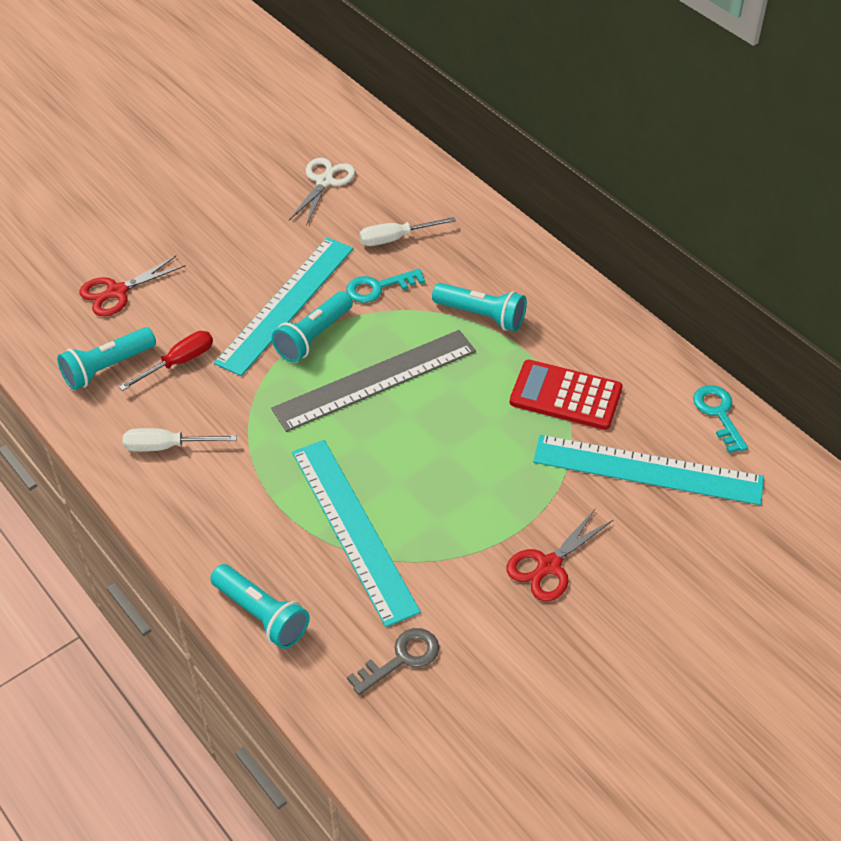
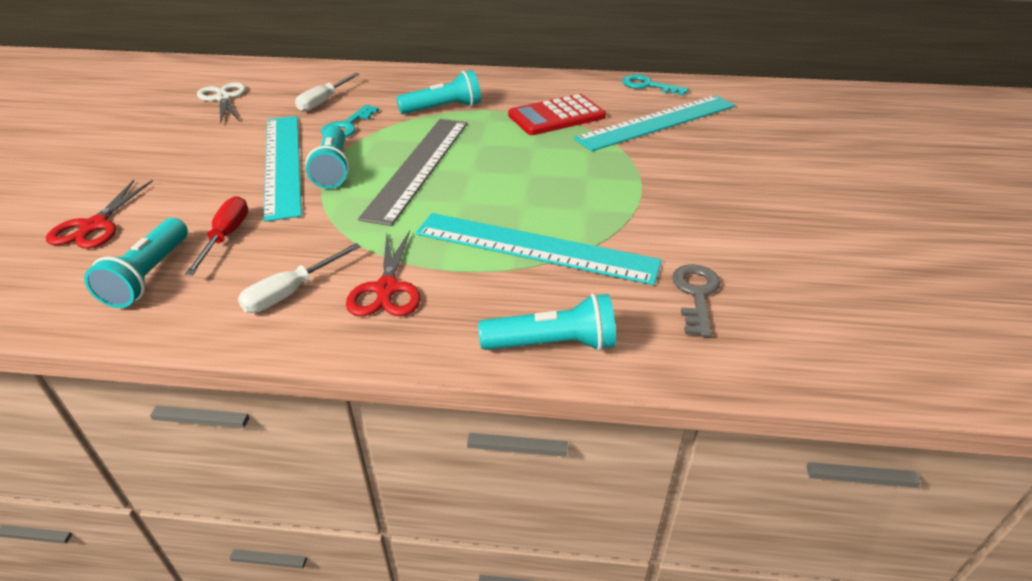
camera: 45 degrees left, 10 degrees down
(549, 565) = (688, 189): red scissors -> red scissors (387, 289)

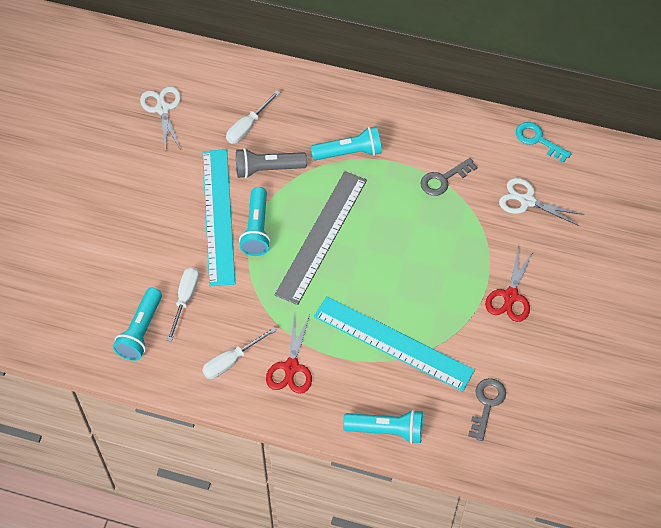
camera: 10 degrees right, 20 degrees up
(94, 226) = (95, 273): red scissors -> red scissors (510, 296)
(226, 237) = (185, 299): red screwdriver -> white screwdriver
(347, 126) = (267, 169): turquoise key -> grey flashlight
(556, 116) = (443, 179): red calculator -> grey key
(657, 122) = (527, 201): turquoise ruler -> white scissors

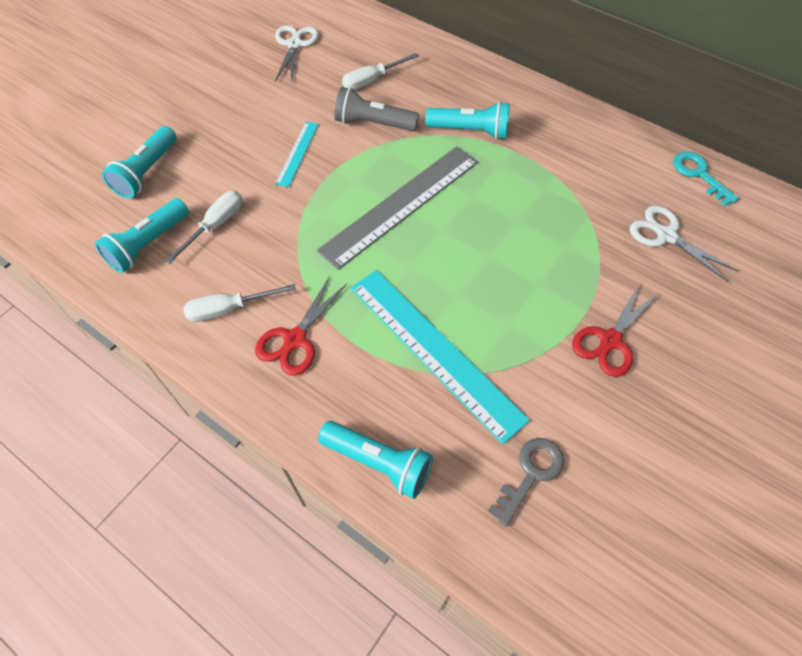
camera: 20 degrees right, 0 degrees up
(218, 216) = (297, 153): turquoise ruler -> turquoise ruler, size x0.48
(257, 229) = (332, 177): turquoise flashlight -> turquoise flashlight (147, 172)
(443, 179) = (569, 185): grey key -> none

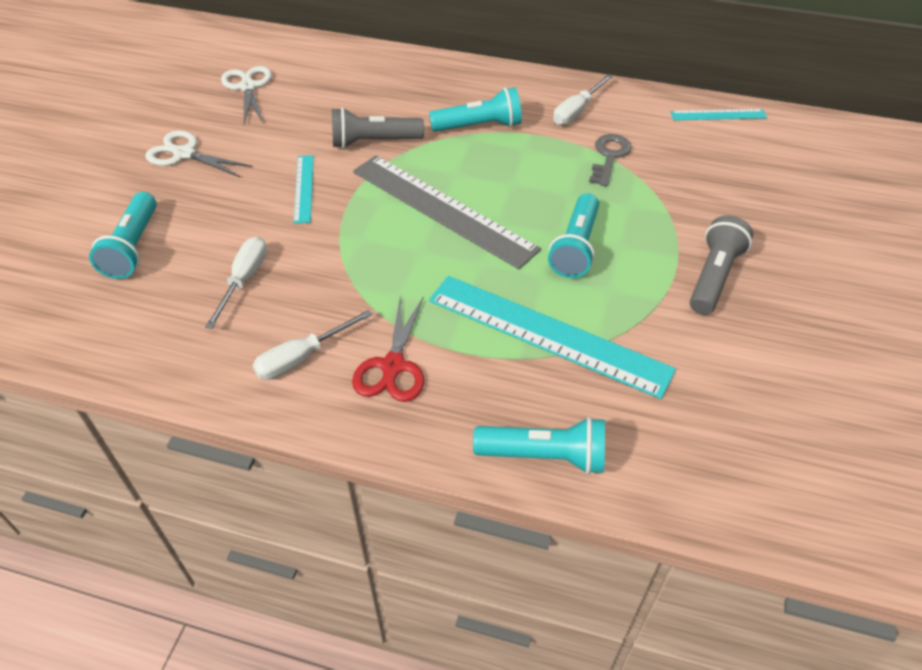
camera: 20 degrees left, 10 degrees down
(148, 244) = (171, 319): turquoise flashlight -> turquoise flashlight (576, 248)
(372, 80) = (352, 102): white screwdriver -> white screwdriver (576, 111)
(401, 205) = (442, 209): grey ruler -> grey ruler turned 75 degrees counterclockwise
(530, 474) = (702, 417): grey key -> grey key (609, 157)
(610, 340) = (713, 276): red scissors -> grey flashlight
(666, 235) = (716, 173): white scissors -> white scissors (184, 154)
(699, 175) = (718, 115): turquoise key -> turquoise ruler

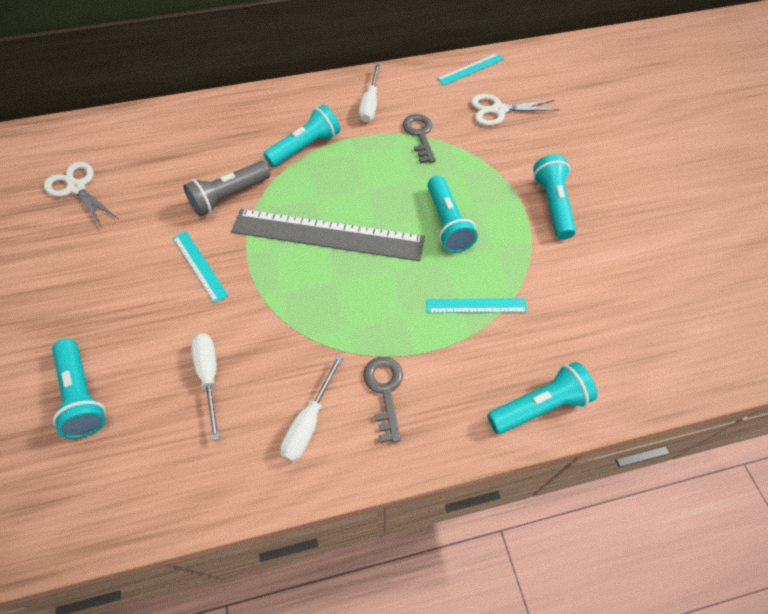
camera: 30 degrees left, 10 degrees up
(184, 154) = (64, 280): white scissors -> white scissors (498, 110)
(393, 366) = (385, 391): red scissors -> grey key
(547, 334) = (476, 305): turquoise ruler -> turquoise ruler, size x0.48
(713, 276) = (552, 204): grey flashlight -> turquoise flashlight

